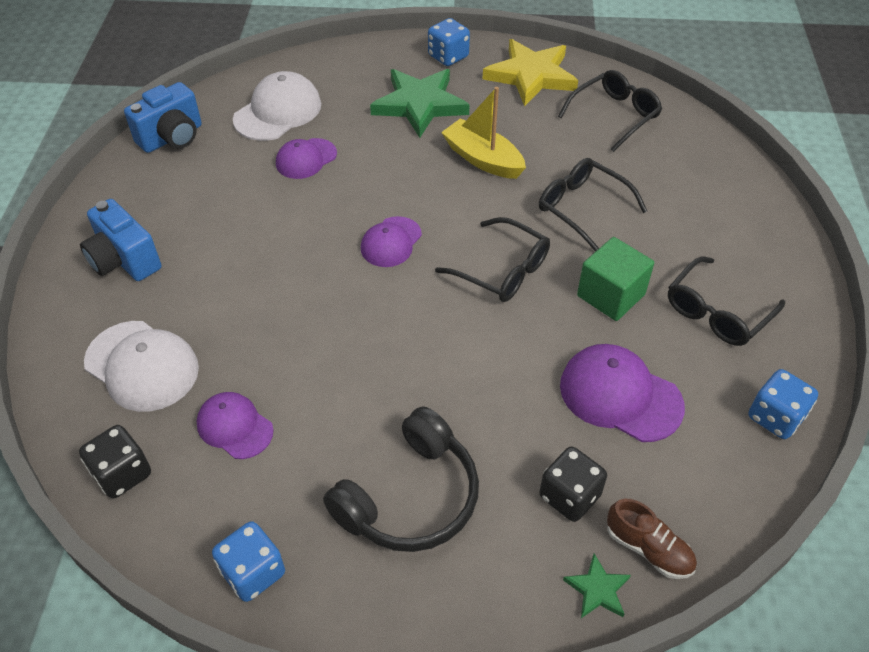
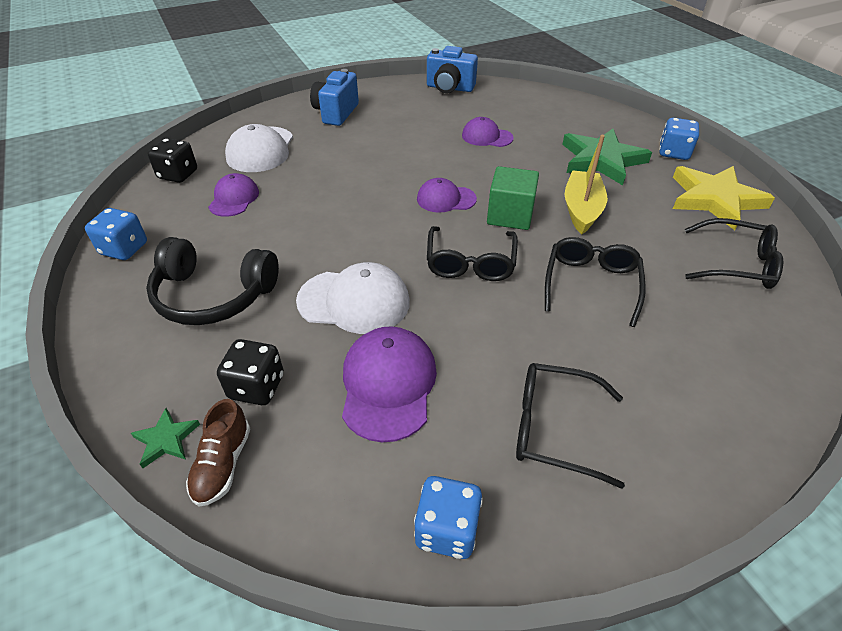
camera: 60 degrees right, 5 degrees down
(278, 112) = (517, 111): white cap -> white cap (354, 301)
(610, 295) = (503, 338): green cube -> green cube (510, 215)

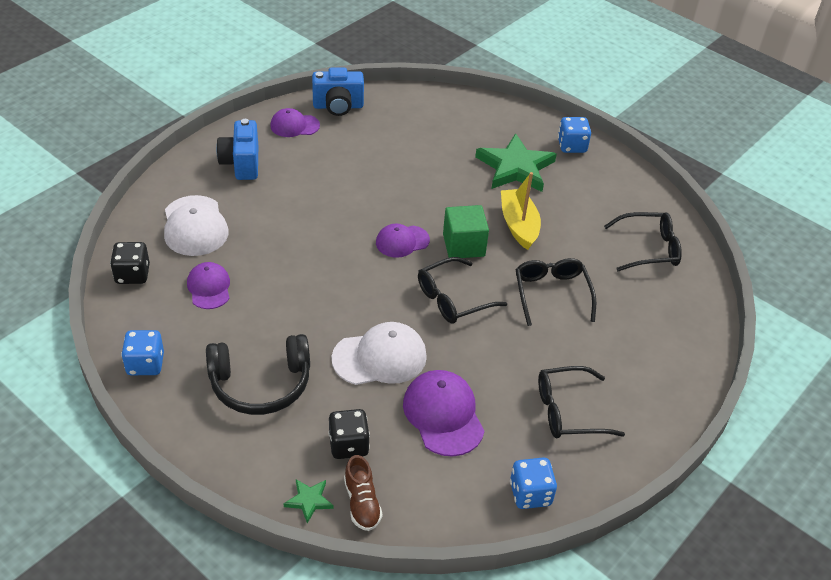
camera: 25 degrees left, 0 degrees up
(470, 263) = (453, 299): black glasses -> black glasses turned 75 degrees clockwise
(487, 137) = (404, 162): purple cap -> purple cap (294, 125)
(715, 199) = (618, 189): yellow star -> none

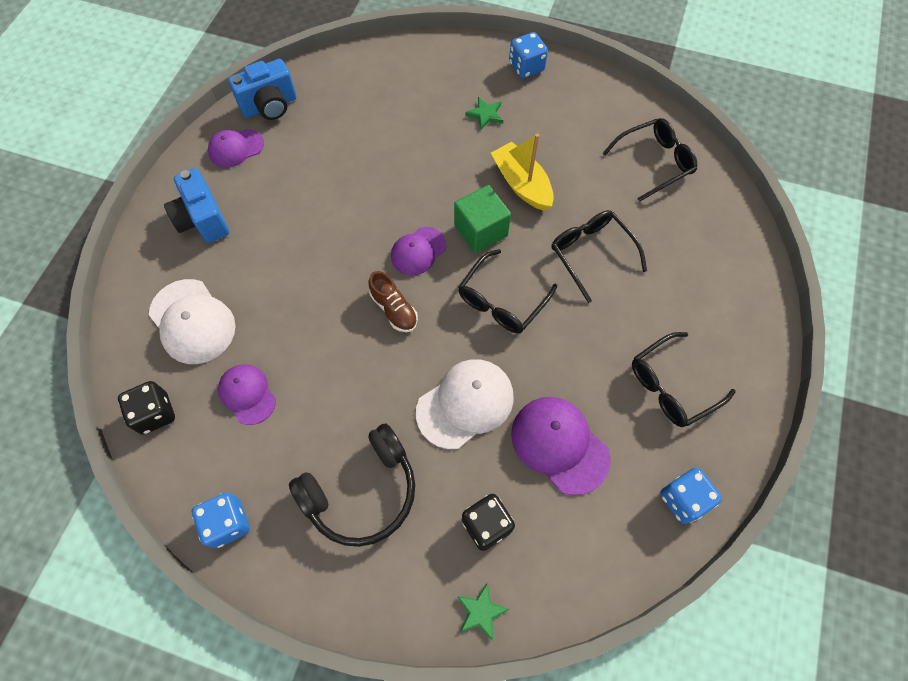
camera: 20 degrees left, 20 degrees up
(362, 503) = (533, 588): brown shoe -> brown shoe (394, 309)
(515, 167) = (485, 115): green star -> green star, size x0.45

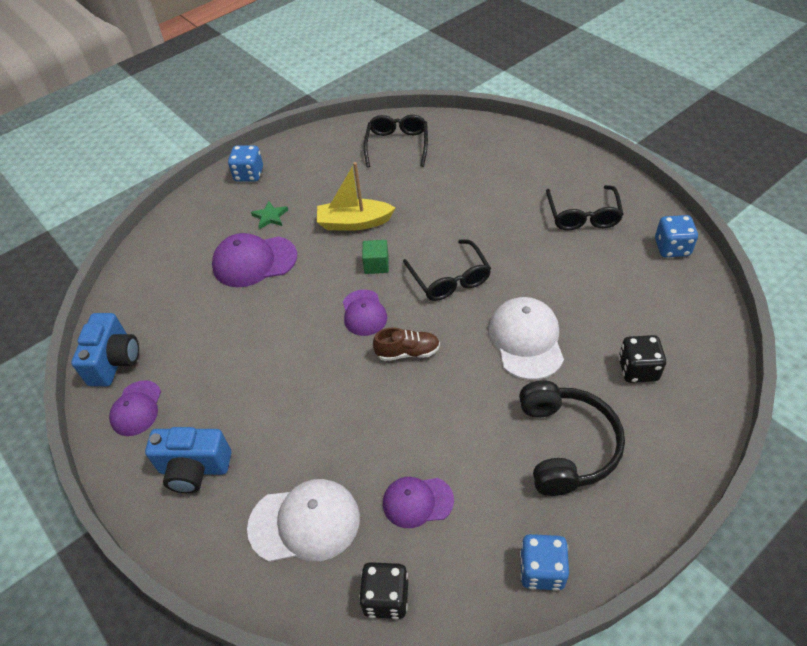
camera: 55 degrees left, 15 degrees down
(481, 230) = (376, 265): green cube -> green cube, size x0.64
(481, 612) = (708, 403): green star -> none
(559, 445) = (594, 296): purple cap -> purple cap (254, 261)
(591, 254) = (447, 210): black glasses -> none

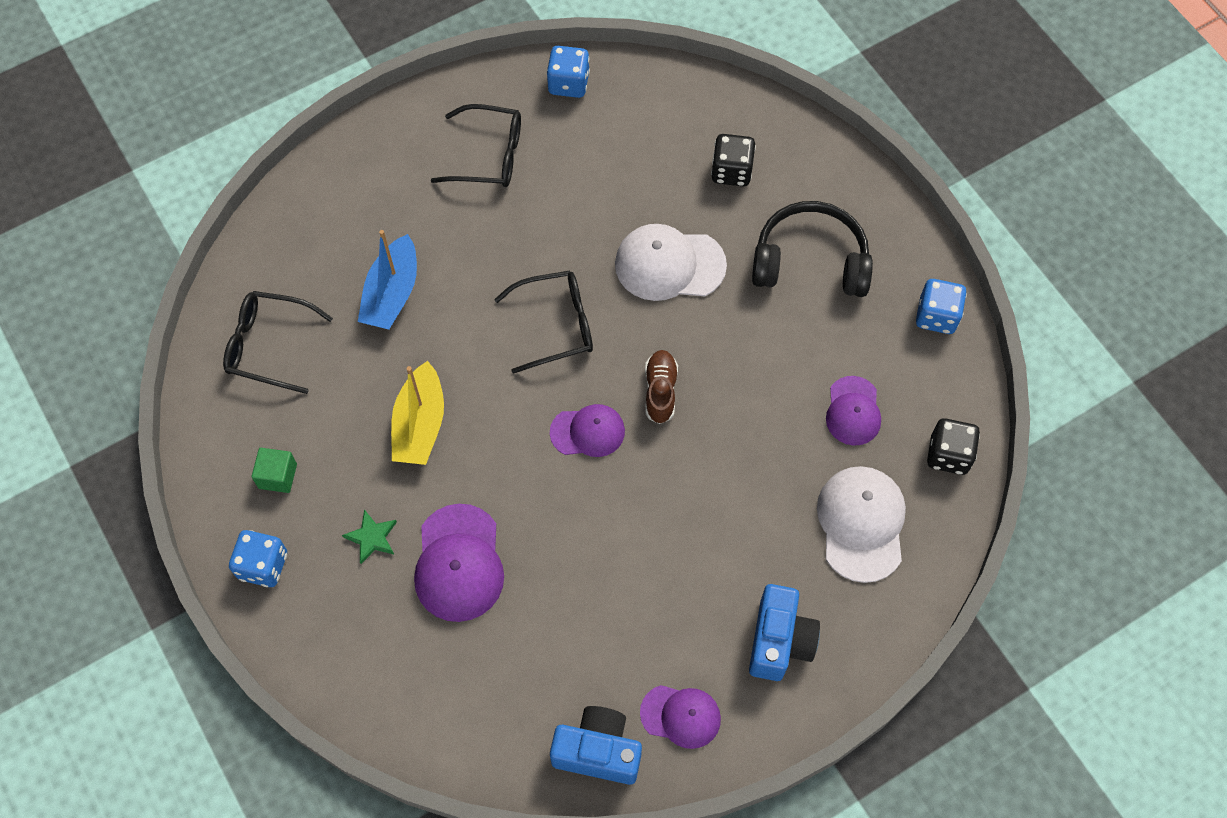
camera: 85 degrees left, 15 degrees up
(376, 265) = (509, 406): green cube -> green cube (277, 476)
(450, 190) = (392, 293): none -> blue boat

